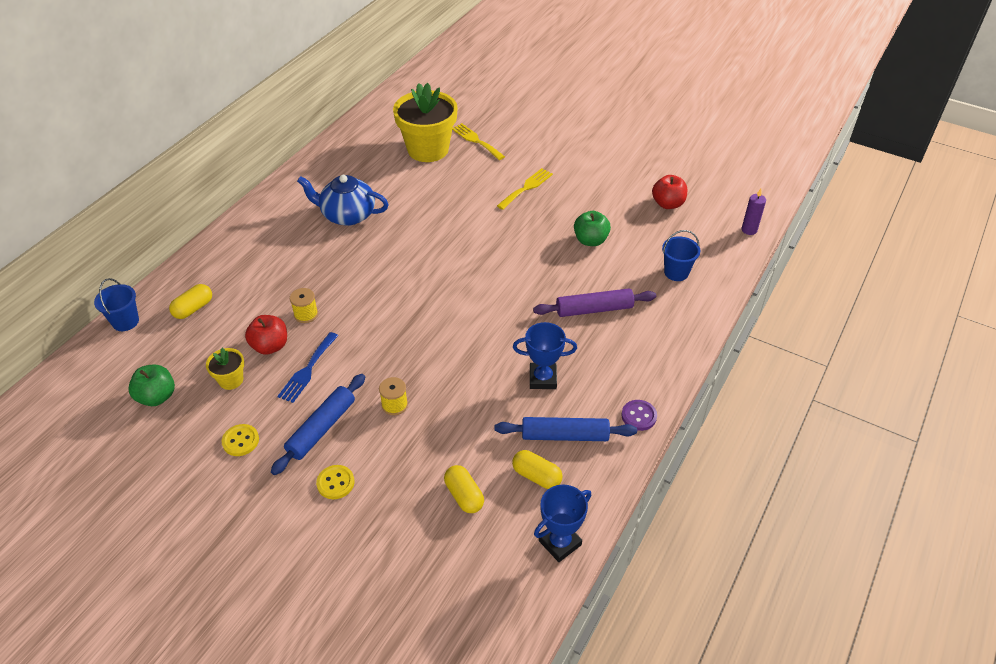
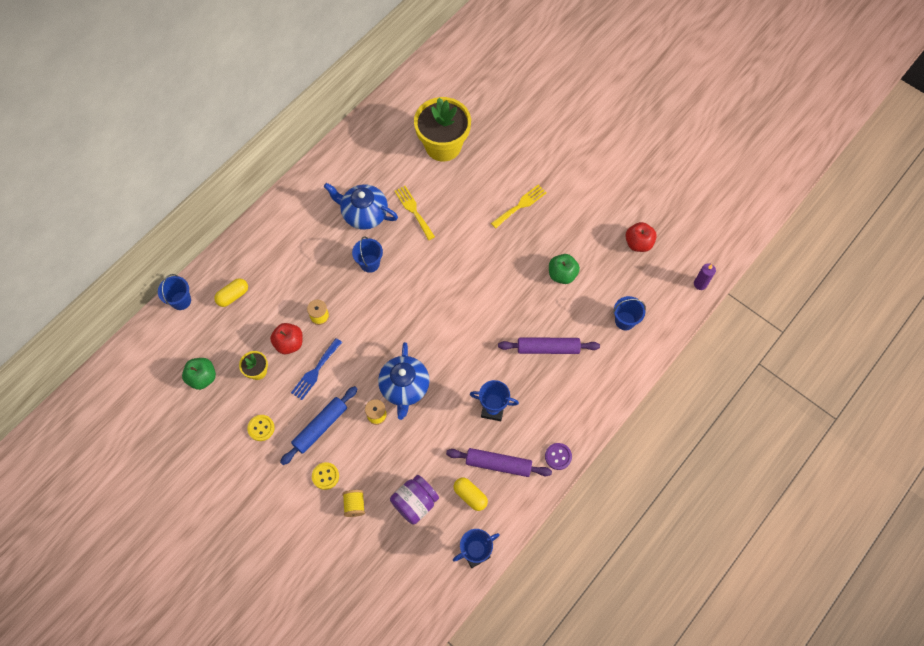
camera: 10 degrees right, 20 degrees up
(361, 258) = (369, 263): none -> blue bucket
(381, 511) = (354, 505): none -> yellow spool
(425, 371) = (404, 387): none -> blue teapot
(464, 495) = (415, 503): yellow capsule -> purple jar
(476, 140) = (487, 141): yellow fork -> yellow fork (413, 210)
(565, 435) = (498, 464): blue rolling pin -> purple rolling pin

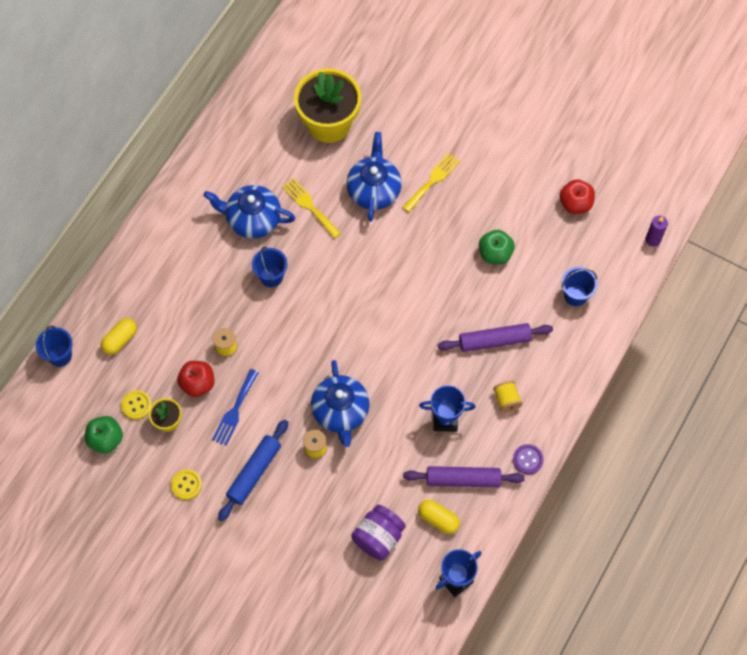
camera: 10 degrees left, 0 degrees up
(325, 476) = (271, 525): yellow button -> yellow button (136, 405)
(354, 505) = (311, 552): yellow spool -> yellow spool (506, 400)
(469, 205) = (374, 190): none -> blue teapot

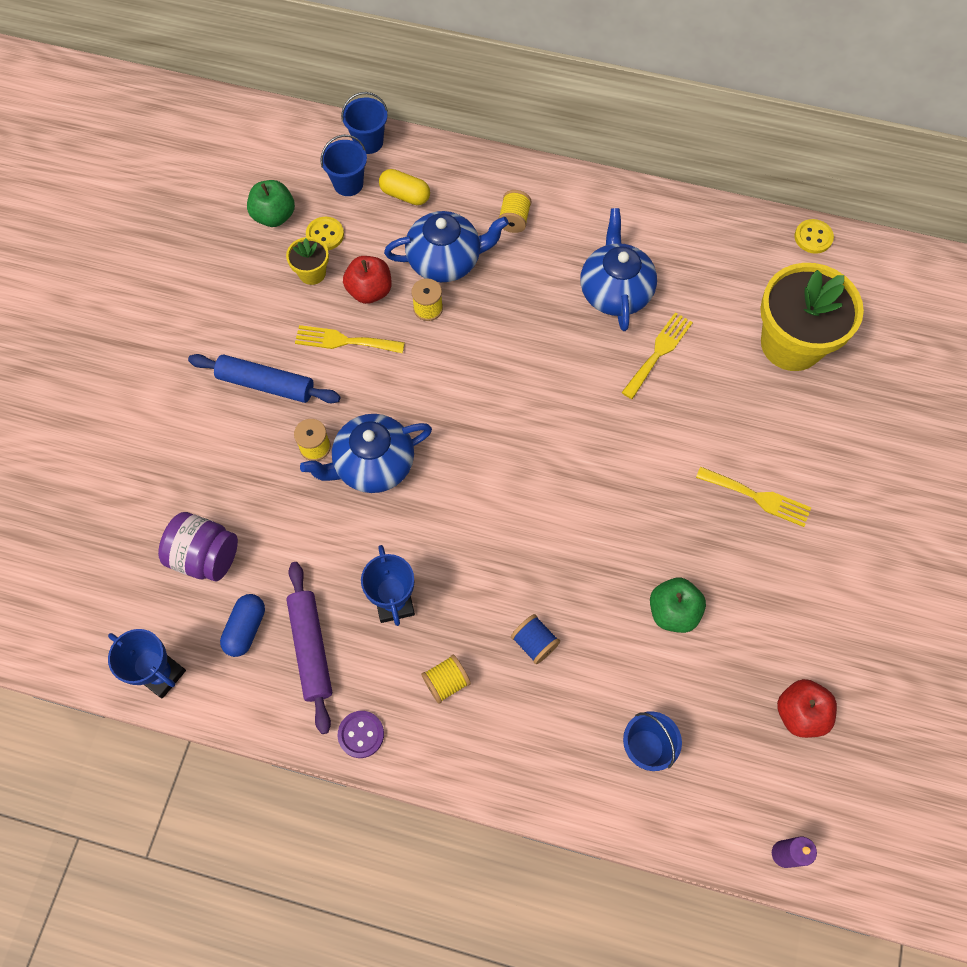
camera: 75 degrees right, 0 degrees up
(169, 269) = (514, 220): none -> yellow spool
(186, 485) = (234, 314): yellow button -> yellow button (813, 237)
(235, 410) = (344, 341): blue fork -> yellow fork
(271, 276) = (541, 333): blue bucket -> blue bucket (348, 184)
(374, 190) = (713, 424): blue teapot -> blue teapot (445, 260)
(438, 519) = (246, 628): yellow capsule -> blue capsule
(494, 340) = (534, 643): purple rolling pin -> blue spool

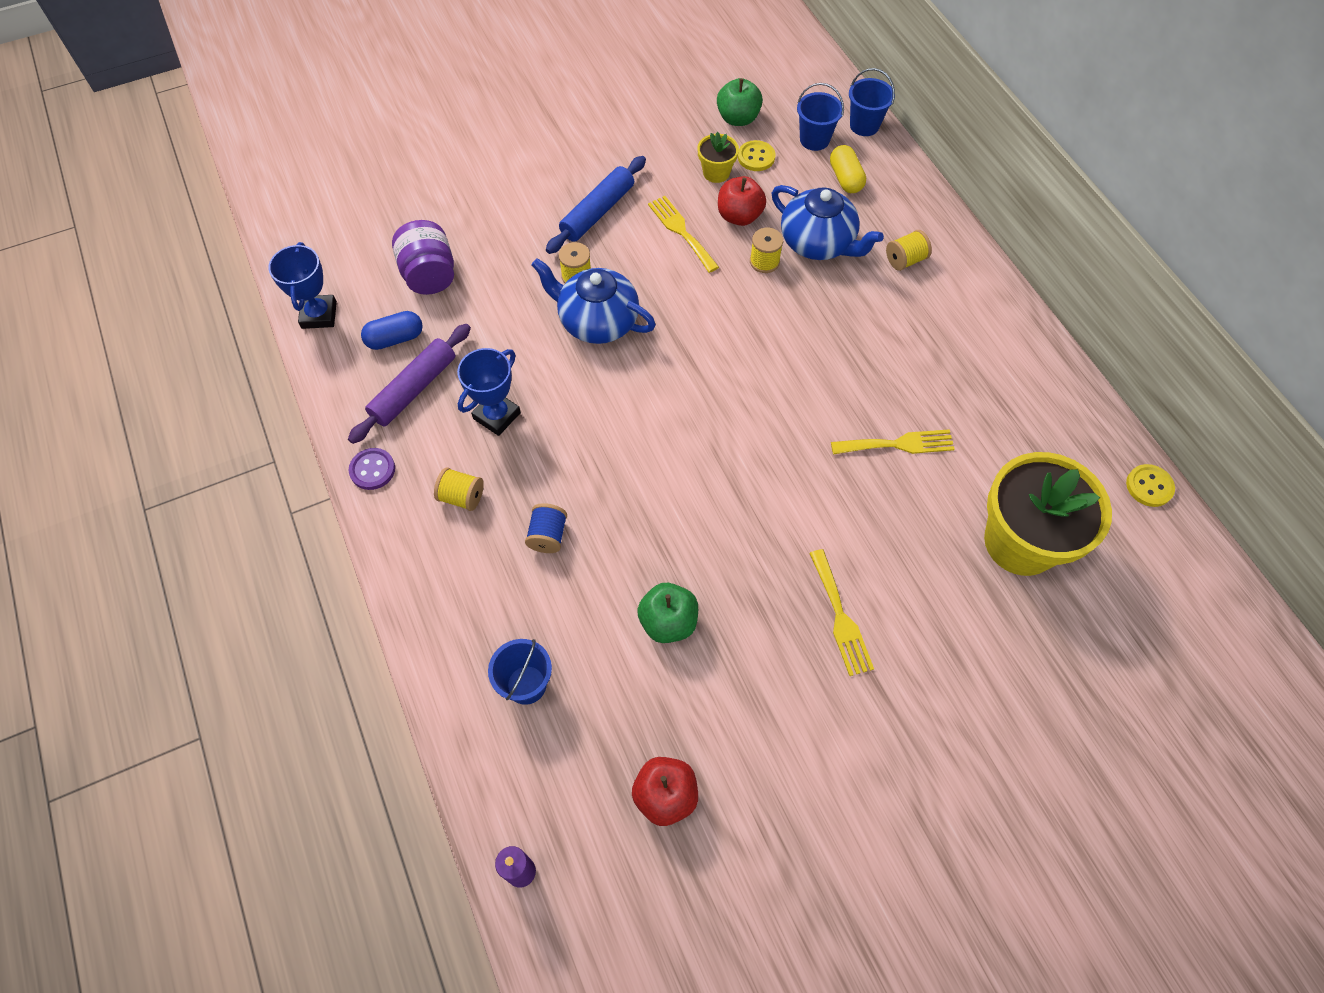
camera: 50 degrees right, 5 degrees down
(266, 384) = (597, 212): blue rolling pin -> blue rolling pin turned 60 degrees clockwise
(615, 291) = (920, 373): blue teapot -> none

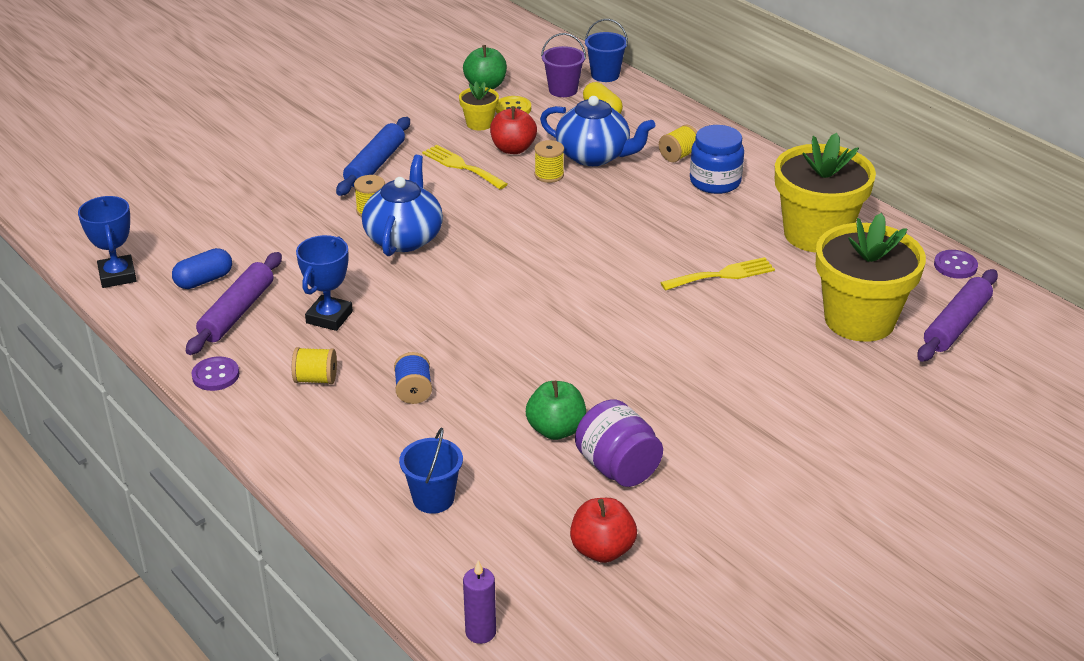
camera: 15 degrees left, 25 degrees down
(429, 275) = (222, 231): purple jar -> purple jar (617, 468)
(597, 321) = (404, 238): blue teapot -> blue teapot turned 90 degrees clockwise
(814, 140) = (563, 90): blue bucket -> purple bucket
(840, 617) = (718, 397): yellow fork -> none
(931, 306) = (715, 182): none -> blue jar
(1014, 406) = (816, 234): none -> yellow flower pot
(1122, 573) = (956, 324): none -> purple rolling pin
(1149, 486) = (955, 266): yellow button -> purple button

